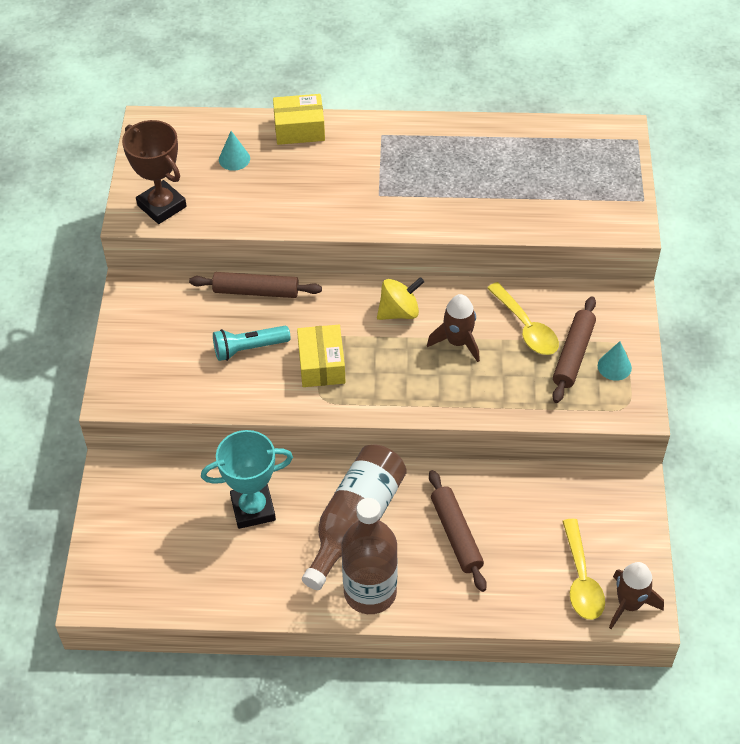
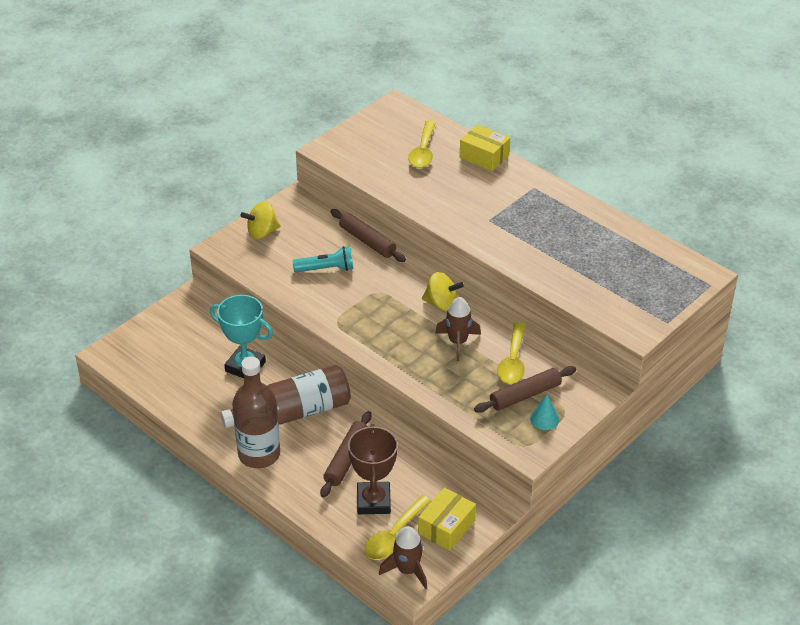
camera: 40 degrees right, 10 degrees down
(137, 351) = (262, 232): none -> yellow spinning top
(161, 206) = (349, 153): brown trophy -> brown trophy (373, 501)
(234, 159) = (423, 151): turquoise cone -> yellow spoon
(249, 348) = (326, 269): turquoise flashlight -> turquoise flashlight turned 150 degrees clockwise
(321, 364) = (358, 303): yellow box -> yellow box (446, 527)

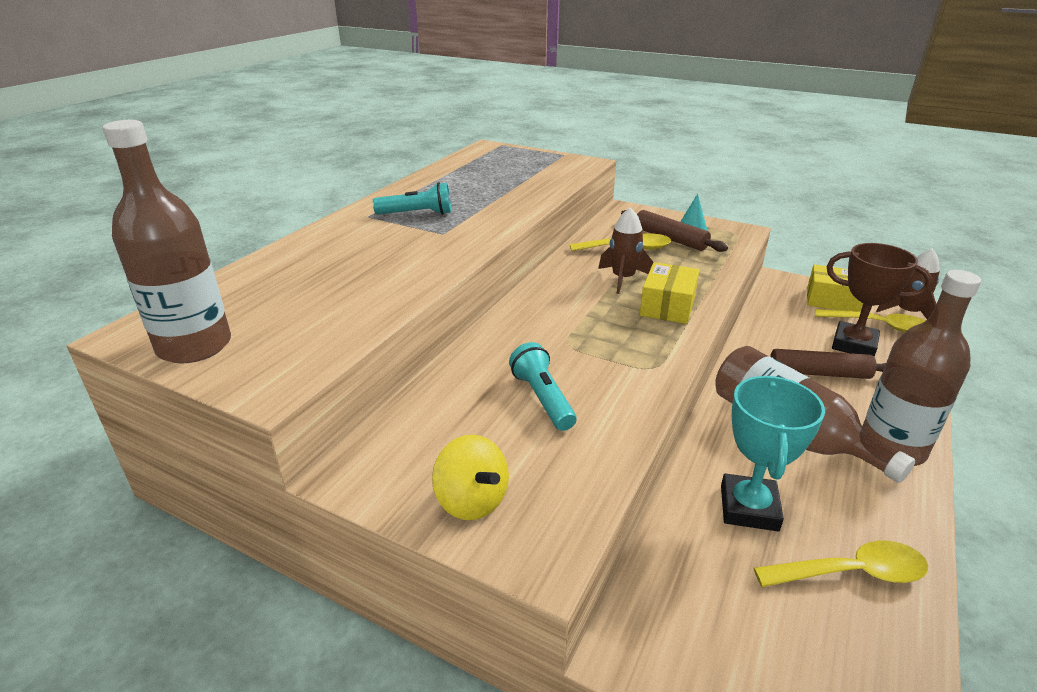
camera: 105 degrees left, 10 degrees down
(367, 241) = (458, 370): brown rolling pin -> none
(373, 501) = (854, 345): brown trophy -> brown trophy turned 45 degrees clockwise
(374, 125) = (194, 346): none -> brown bottle
(423, 151) = (284, 292): yellow spoon -> yellow spoon (851, 573)
(441, 304) = (563, 296): yellow spinning top -> none
(484, 156) = (299, 248): yellow box -> yellow box (667, 306)
(530, 211) = (417, 214): none -> turquoise flashlight

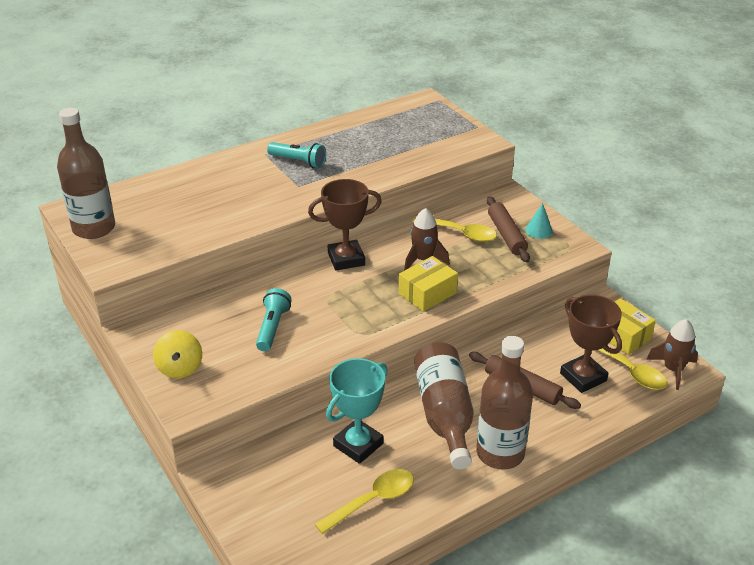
camera: 30 degrees right, 5 degrees up
(543, 301) = (346, 259): none -> brown trophy
(851, 573) = (373, 500): yellow spoon -> yellow spoon turned 60 degrees counterclockwise

